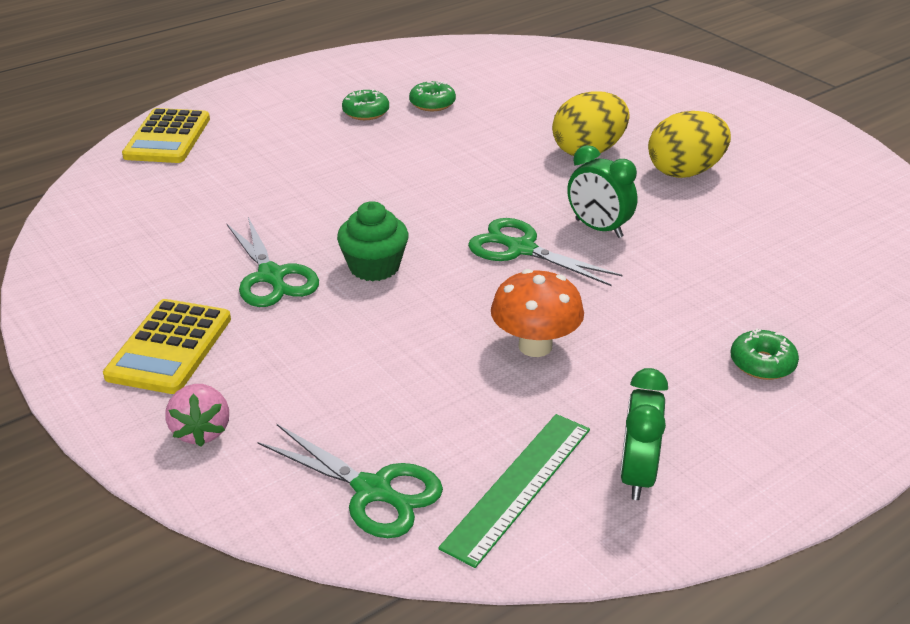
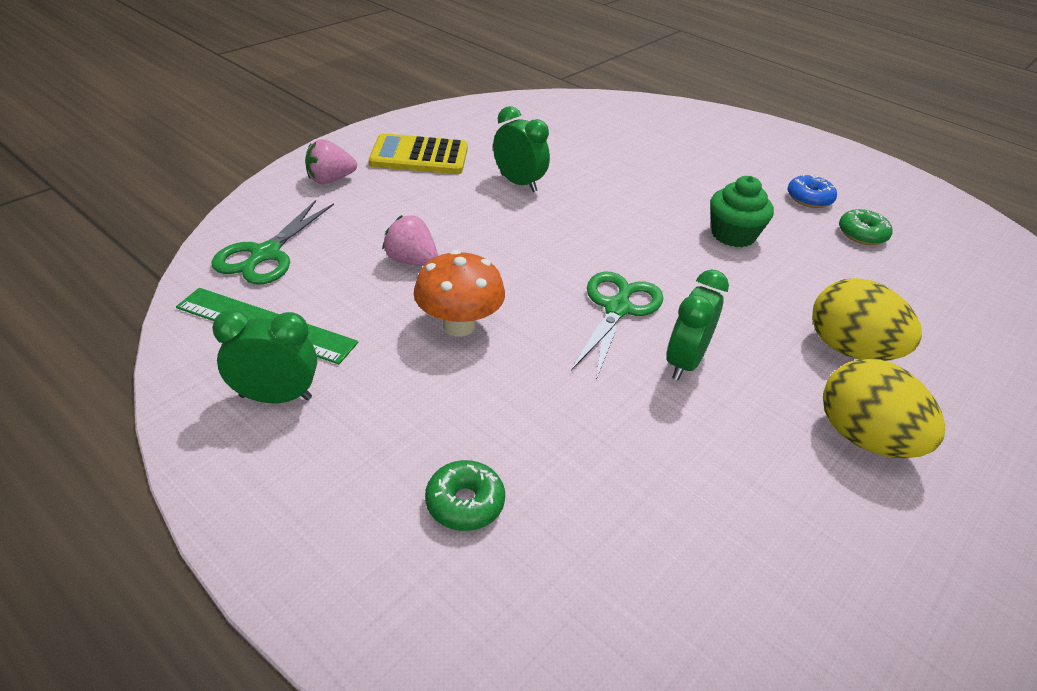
camera: 75 degrees right, 5 degrees up
(167, 137) = (690, 117): yellow calculator -> none
(271, 276) = (518, 183): green scissors -> green clock
(366, 112) = (809, 198): green donut -> blue donut
(374, 267) = (551, 228): green cupcake -> green cupcake (733, 235)
(414, 370) = (411, 261): none -> pink strawberry

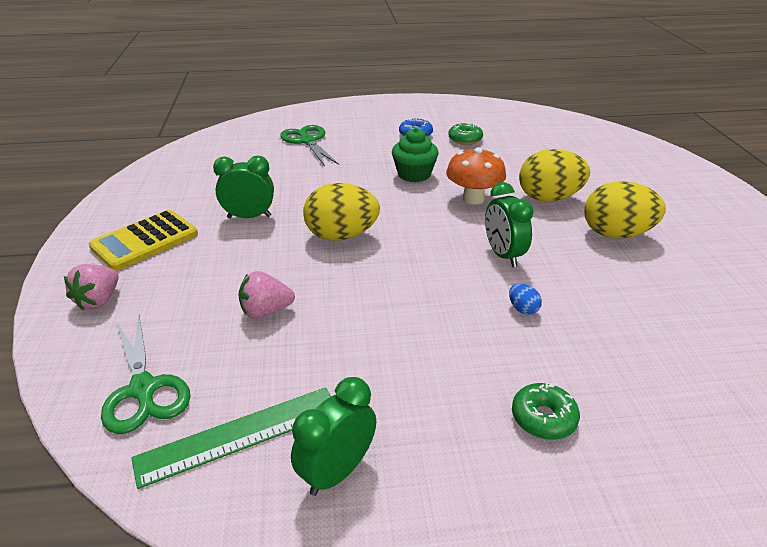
camera: 45 degrees left, 5 degrees down
(459, 325) = (366, 327): orange mushroom -> orange mushroom (473, 198)
(565, 244) = (341, 235): none -> yellow egg
(612, 417) = (523, 309): none -> blue egg
(617, 309) = (429, 251): green scissors -> green scissors (308, 141)

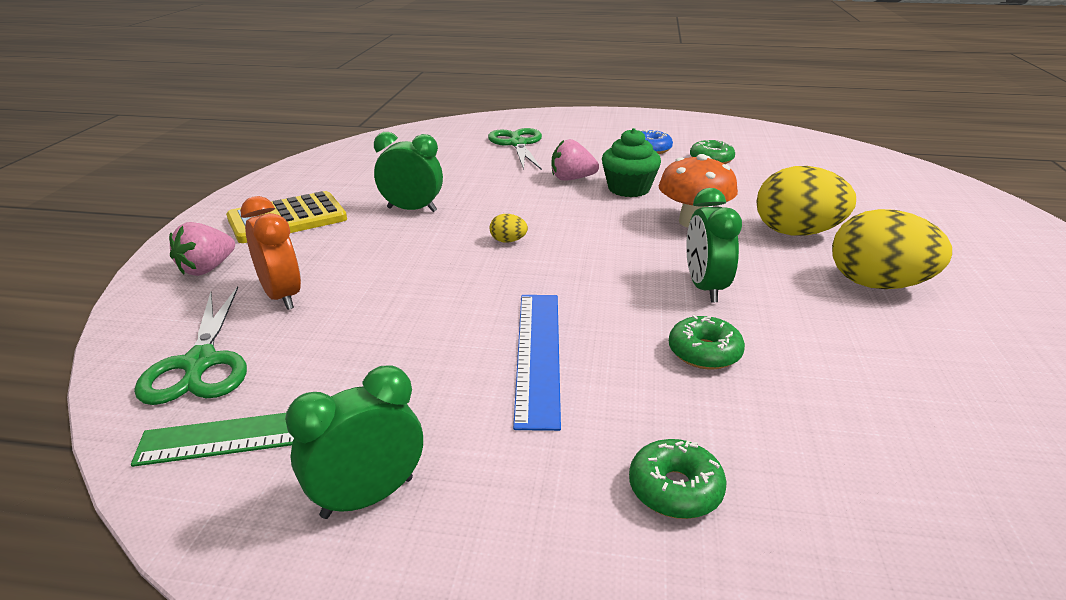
camera: 15 degrees right, 5 degrees down
(180, 316) = (282, 296): none -> orange clock
(266, 311) = (378, 306): pink strawberry -> pink strawberry (572, 179)
(341, 235) = (508, 241): yellow egg -> yellow egg, size x0.41
(408, 332) = (538, 354): none -> blue ruler
(523, 309) = (704, 352): blue egg -> green donut

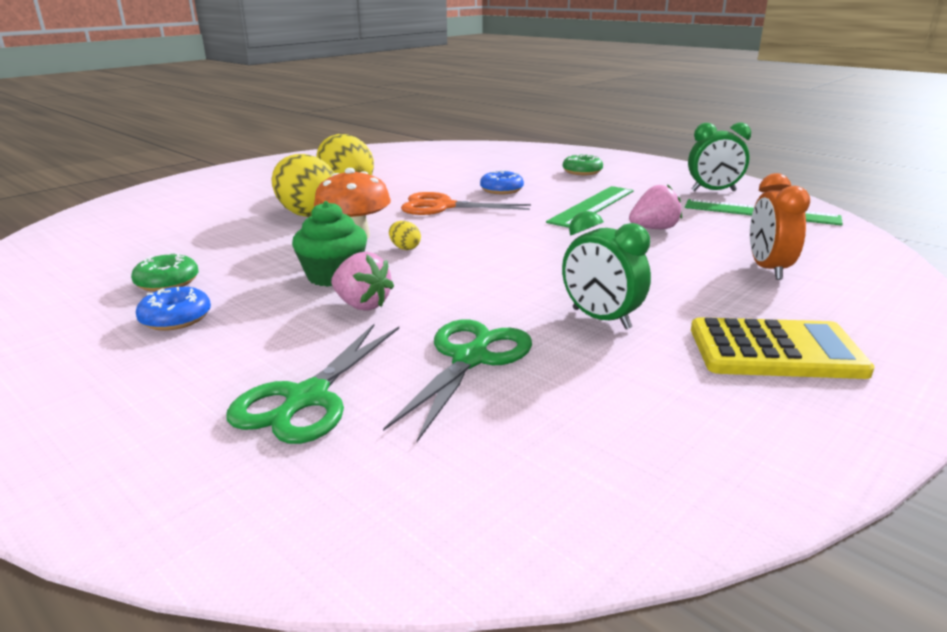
camera: 145 degrees left, 5 degrees down
(200, 363) = (824, 245): green scissors -> green scissors (470, 359)
(207, 269) = (860, 310): pink strawberry -> pink strawberry (654, 229)
(508, 241) = (532, 261): yellow egg -> yellow egg (405, 248)
(538, 354) = (592, 206): blue ruler -> green ruler
(704, 352) = (501, 190): green donut -> blue donut
(705, 288) = (443, 206): green clock -> orange scissors

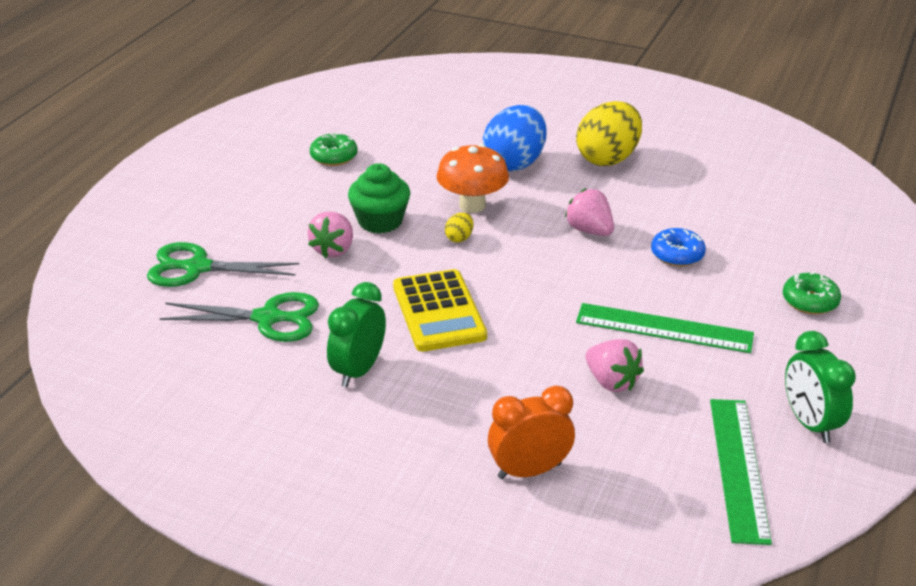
camera: 70 degrees right, 10 degrees up
(176, 319) = (280, 183): blue donut -> none
(307, 214) = (514, 163): yellow egg -> blue egg
(443, 206) = (589, 230): orange scissors -> pink strawberry
(775, 351) = (336, 471): yellow calculator -> yellow calculator (438, 312)

